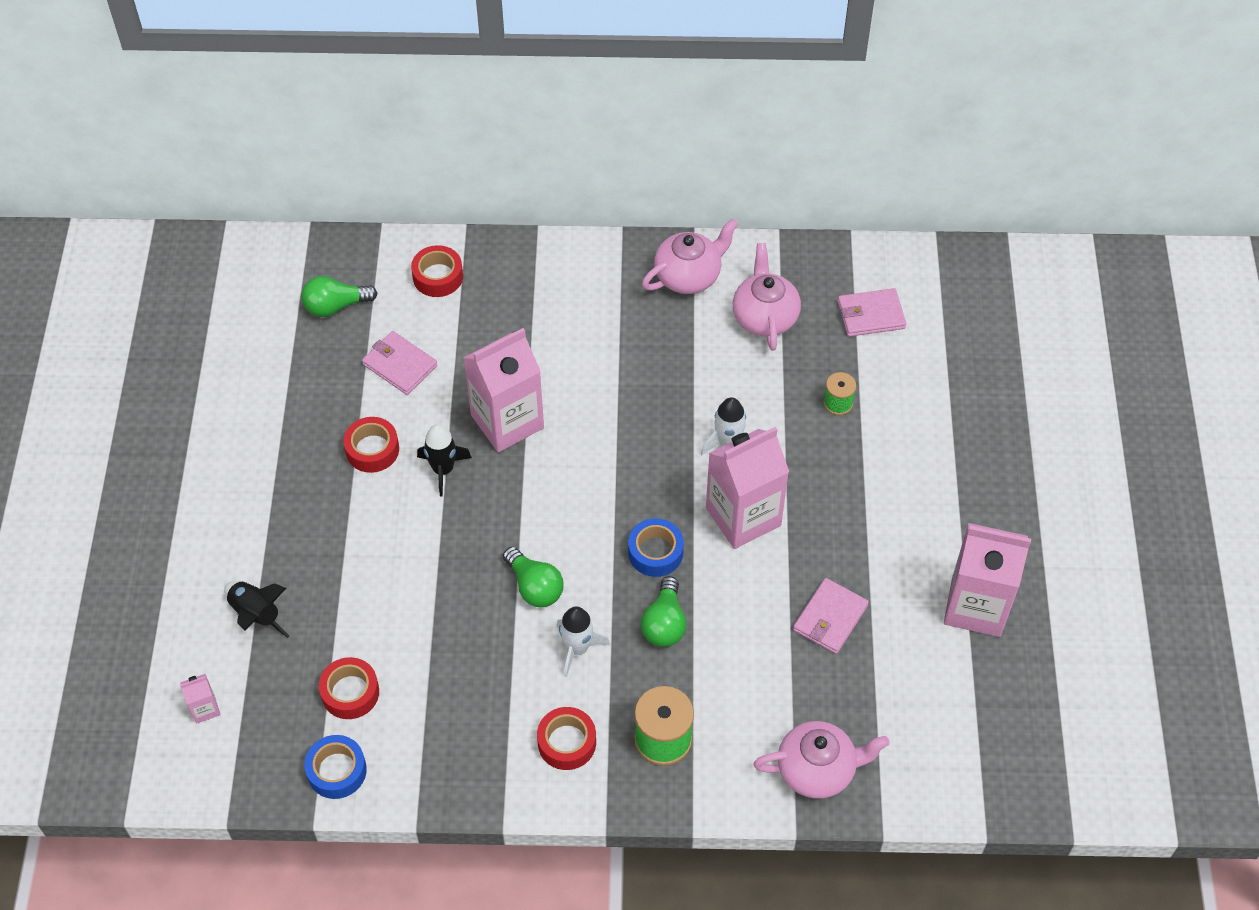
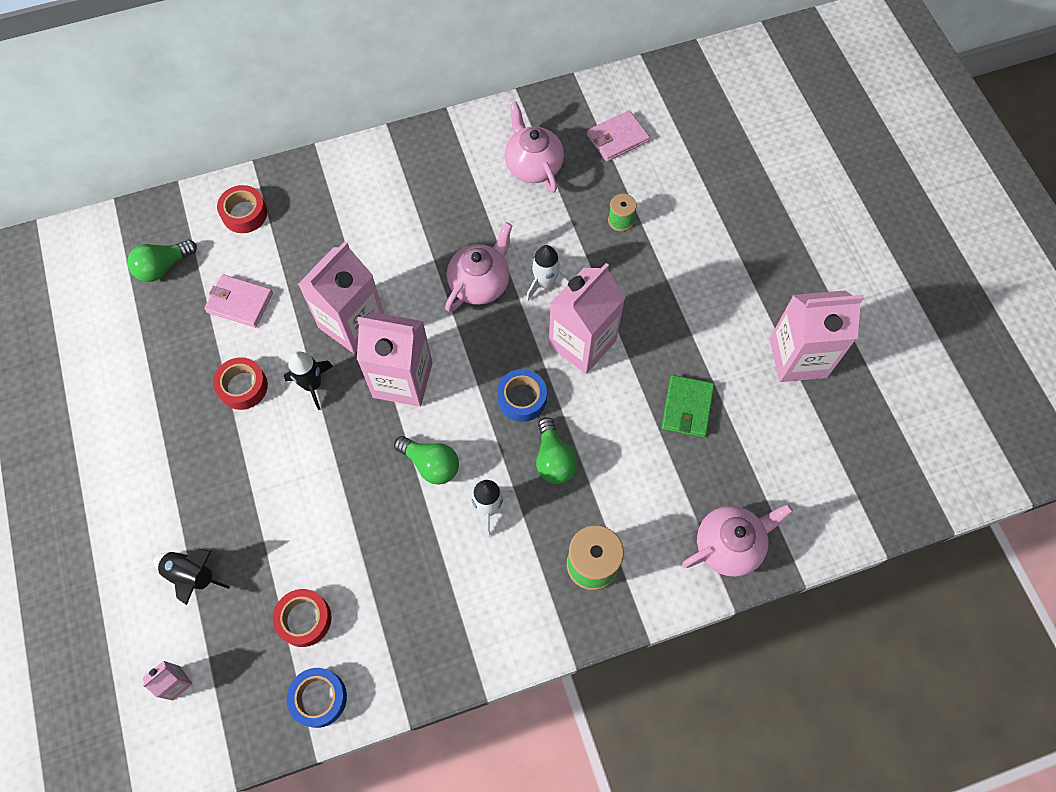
camera: 20 degrees left, 10 degrees up
(538, 494) = (402, 380): none -> pink carton
(567, 742) = (512, 597): red tape -> none
(688, 276) = (457, 149): pink teapot -> pink teapot (480, 283)
(830, 618) = (687, 407): pink wallet -> green wallet

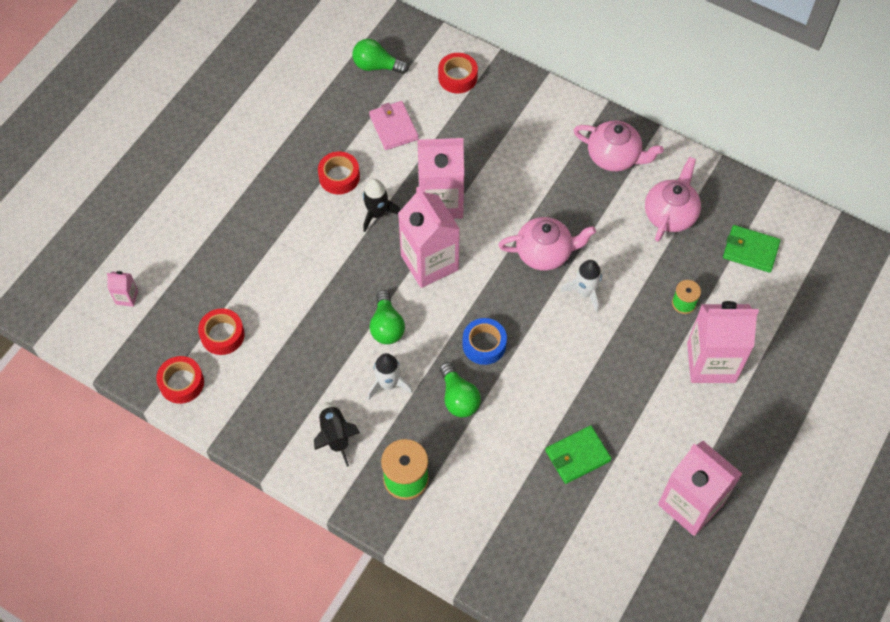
camera: 50 degrees right, 5 degrees down
(192, 576) = (196, 251): black rocket -> black rocket (335, 436)
(319, 698) = (181, 383): blue tape -> red tape
(553, 459) = (458, 398): green light bulb -> green light bulb turned 60 degrees counterclockwise
(582, 343) = (562, 351): pink carton -> pink carton (711, 362)
(617, 138) = (750, 250): pink wallet -> green wallet
(729, 545) = (498, 559): pink teapot -> pink teapot (614, 156)

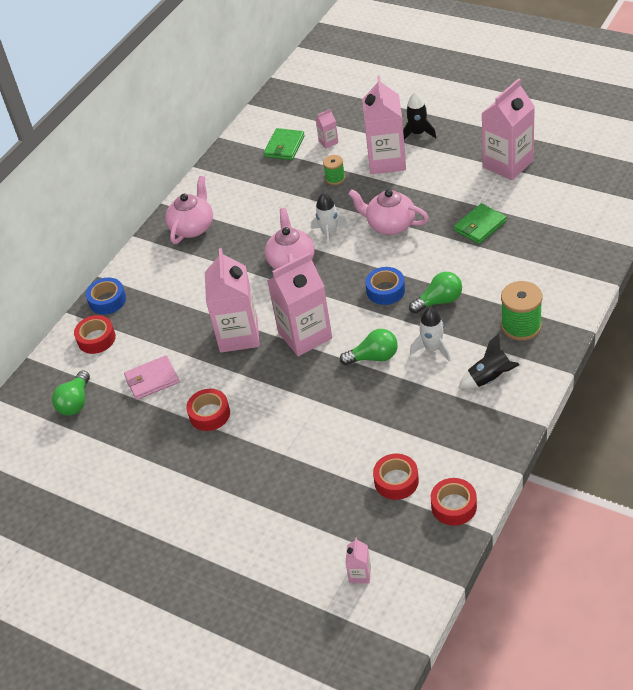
camera: 85 degrees left, 15 degrees down
(377, 214) = (252, 379): black rocket -> black rocket (418, 133)
(511, 83) = (107, 300): none -> blue tape
(577, 456) = (480, 226): green wallet -> green wallet turned 75 degrees clockwise
(670, 214) = (251, 191): pink teapot -> pink teapot (390, 225)
(755, 299) = (328, 142): none -> pink carton

